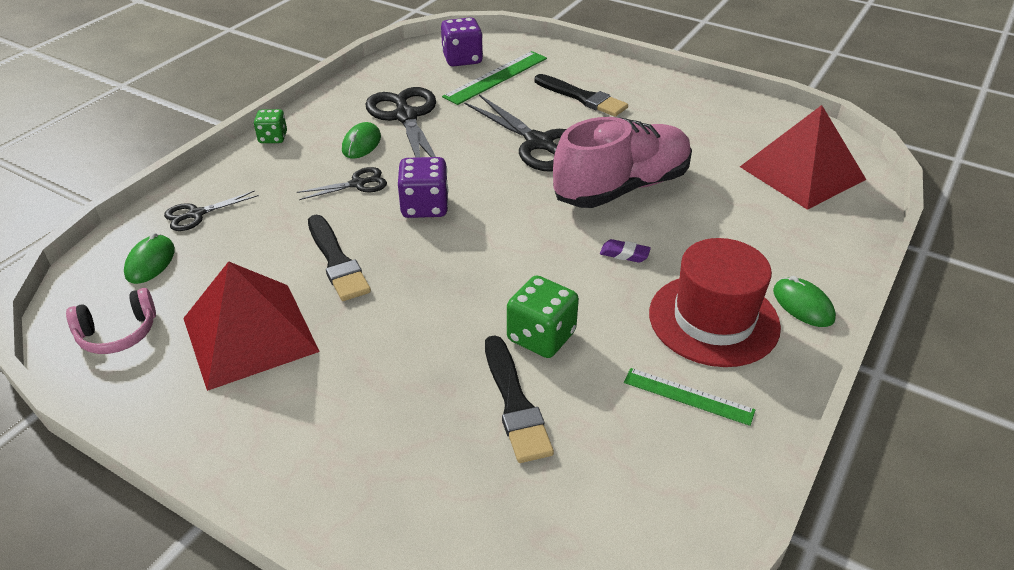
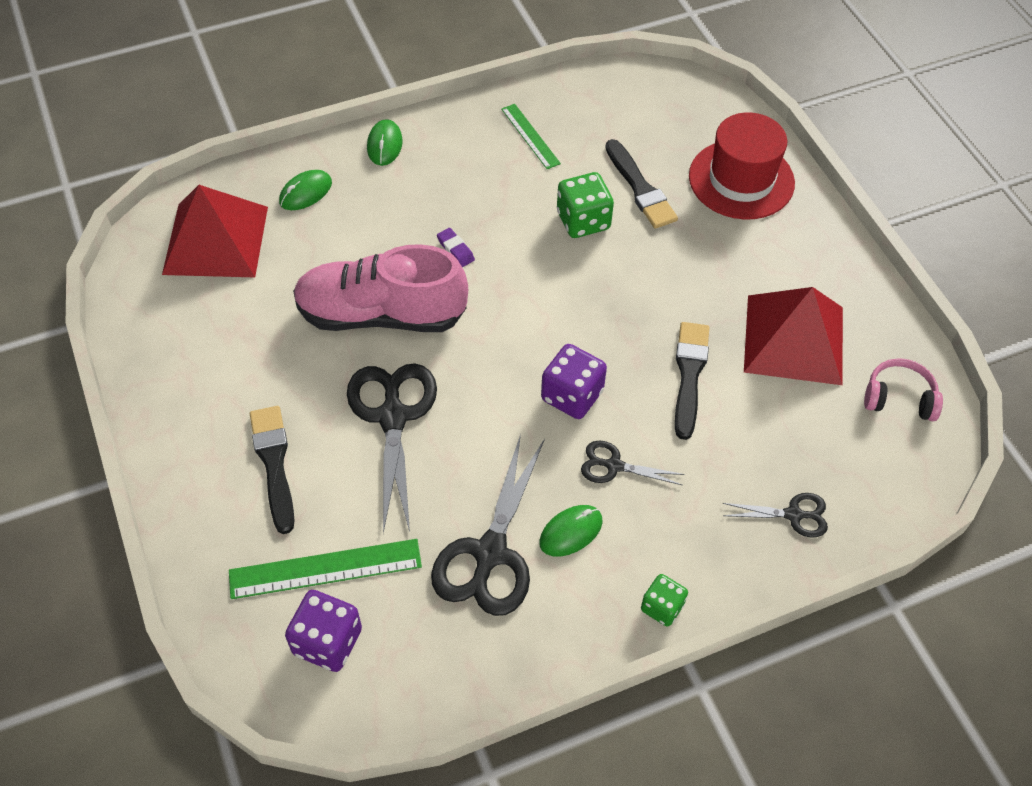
camera: 145 degrees left, 15 degrees up
(150, 262) = (855, 469): green mouse -> green mouse (305, 192)
(515, 403) = (640, 188): black brush -> black brush turned 135 degrees clockwise
(713, 319) = (455, 168): red hat -> red hat (741, 180)

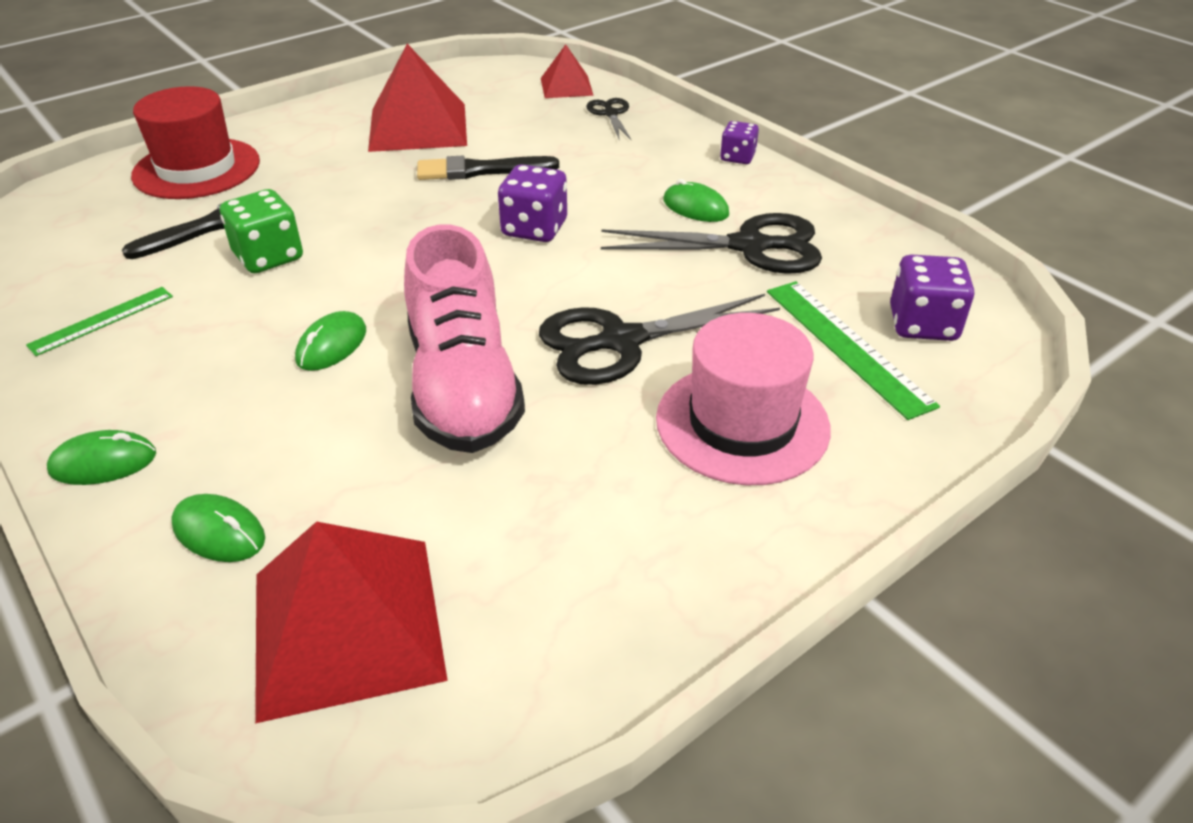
camera: 105 degrees left, 15 degrees down
(274, 463) = (742, 423): black brush -> pink hat
(455, 250) = (332, 345): purple eraser -> green mouse
(614, 466) = (608, 195): black scissors -> none
(662, 607) = (737, 157): green dice -> purple dice
(875, 489) = (566, 86): none -> red pyramid
(899, 398) = (469, 82): pink headphones -> none

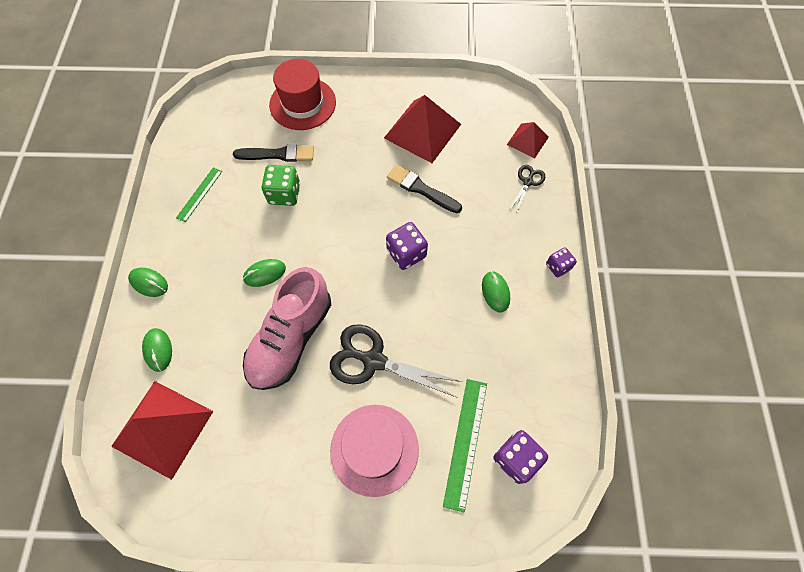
camera: 40 degrees right, 25 degrees up
(102, 320) = (199, 194): green ruler -> green ruler turned 60 degrees counterclockwise
(749, 246) = (492, 341): black scissors -> none

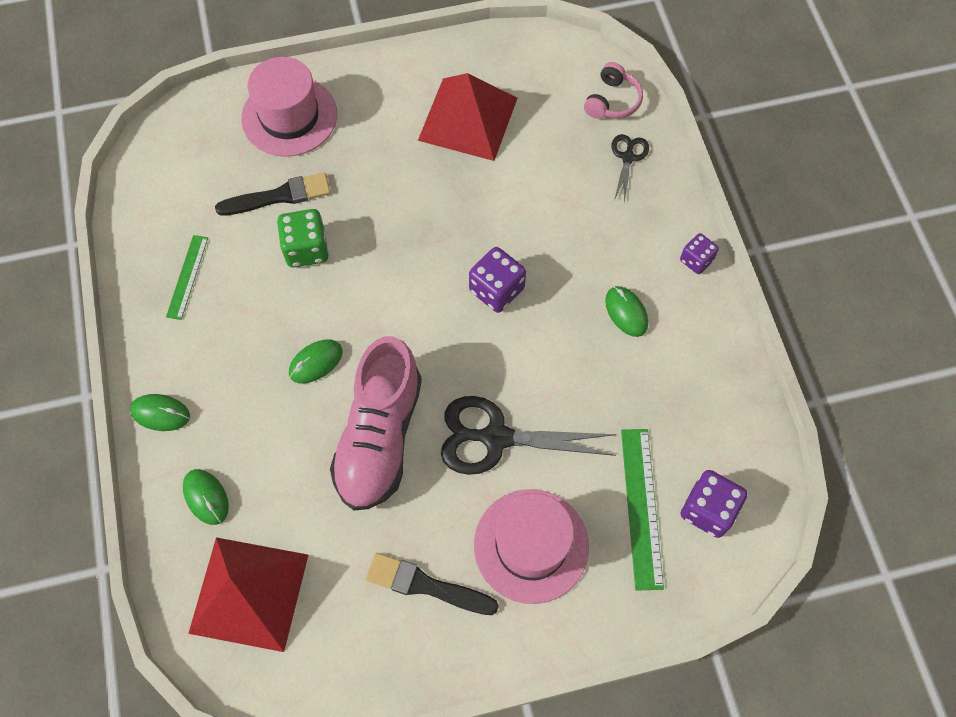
camera: 15 degrees left, 0 degrees up
(302, 103) = (289, 116): red hat -> pink hat
(421, 189) = (490, 199): black brush -> black brush (426, 585)
(527, 140) = (612, 101): red pyramid -> pink headphones

